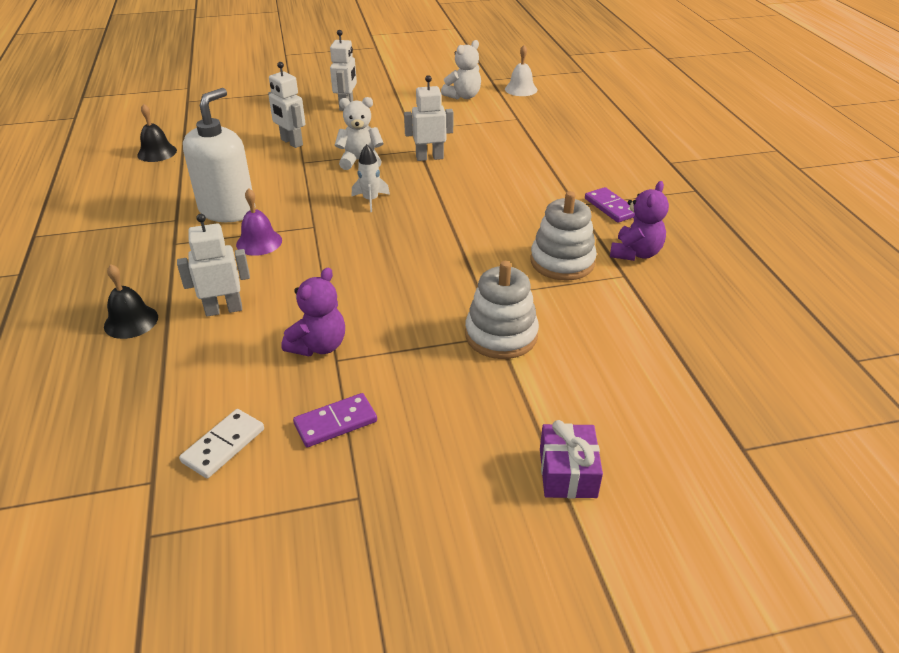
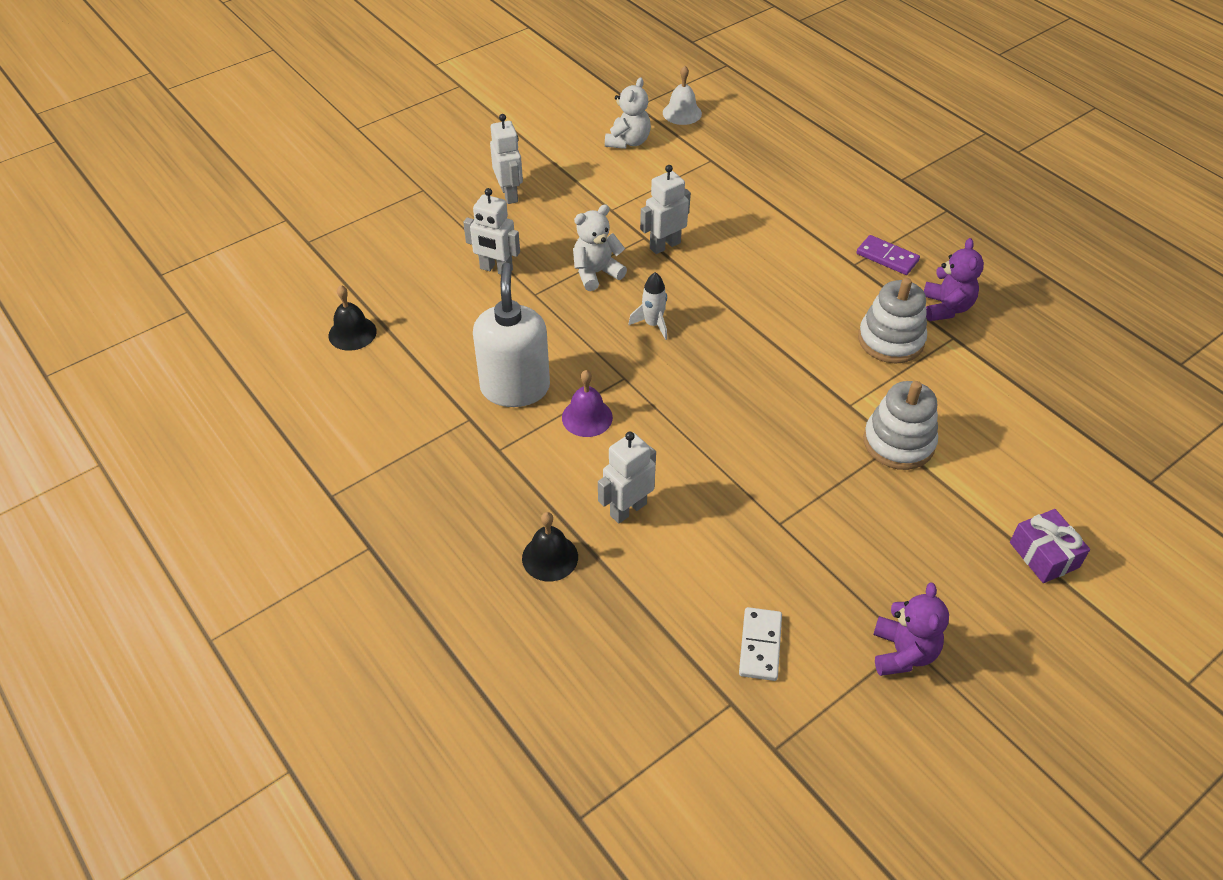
camera: 25 degrees left, 10 degrees up
(319, 346) = (752, 515): purple teddy bear -> purple teddy bear (902, 653)
(335, 422) = (833, 585): purple domino -> none

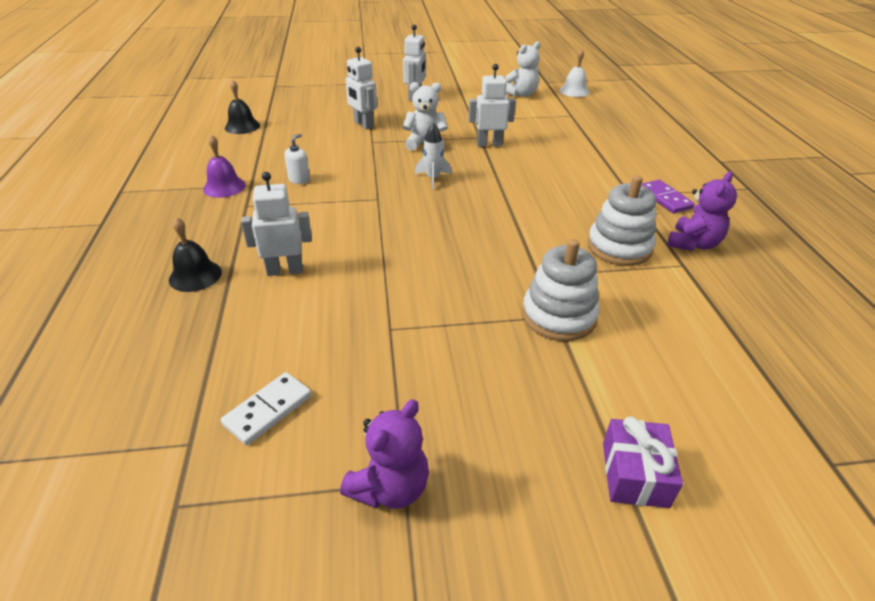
camera: 30 degrees right, 10 degrees down
(515, 388) = (299, 179): white soap dispenser -> white soap dispenser, size x0.41
(587, 417) = (325, 210): purple bell -> purple bell (224, 187)

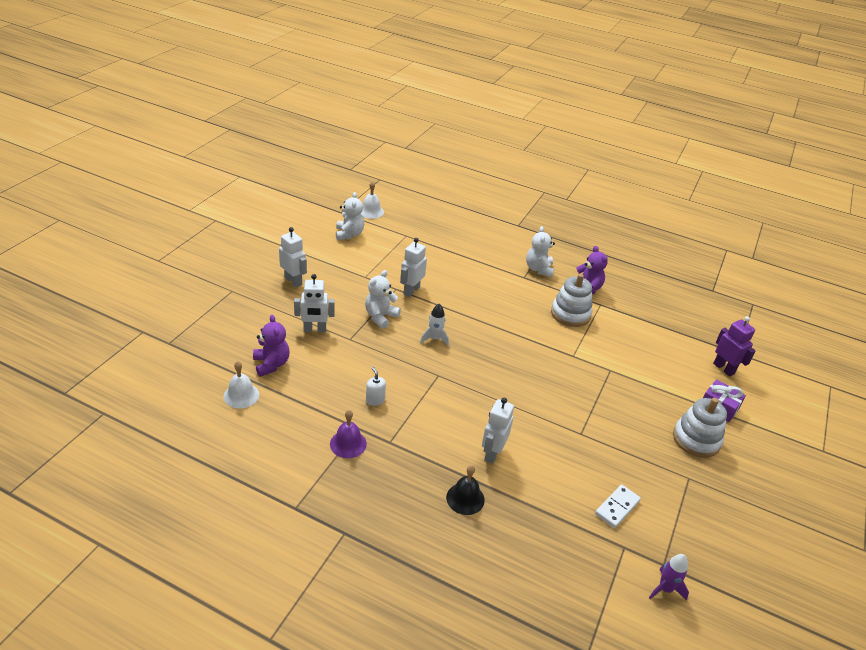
camera: 60 degrees left, 0 degrees up
(121, 524) = (665, 589): none -> purple rocket
(242, 126) = (241, 395): black bell -> white bell
(268, 410) = (617, 507): white domino -> white domino turned 60 degrees clockwise
(390, 487) = (690, 484): purple teddy bear -> purple teddy bear (271, 364)
(559, 316) = (611, 369): white stacking toy -> white stacking toy (696, 439)
(665, 199) = (538, 269): purple domino -> white teddy bear
(751, 451) = (724, 368): none -> purple robot

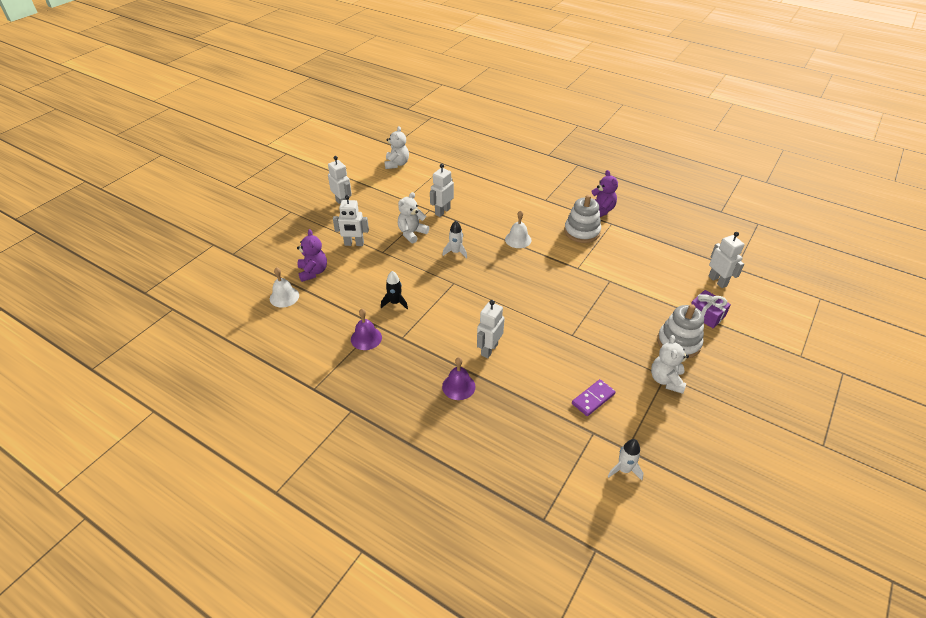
camera: 10 degrees right, 5 degrees up
(371, 211) = (419, 144): white bell -> white bell (518, 239)
(375, 400) = (395, 303): white soap dispenser -> black rocket
(465, 498) = (458, 386): black bell -> purple bell
(538, 269) = (560, 193): white teddy bear -> white teddy bear (666, 380)
(617, 507) = (593, 399): white domino -> purple domino
(665, 589) = (624, 470): purple rocket -> white rocket
(724, 368) = (717, 281): purple robot -> white robot

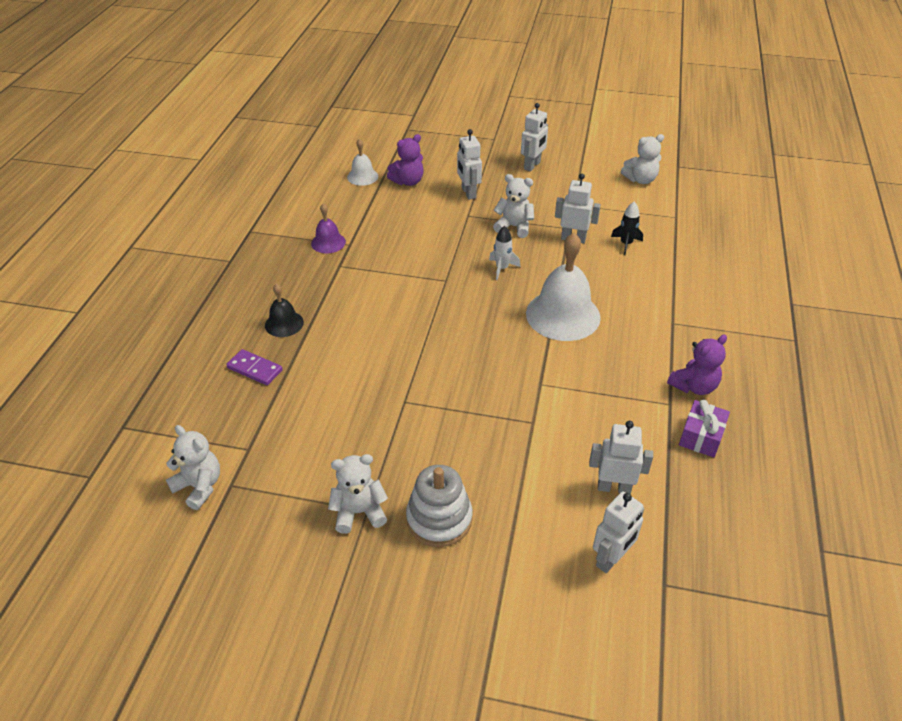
camera: 70 degrees right, 0 degrees up
(395, 303) = (389, 247): black rocket -> black rocket (626, 244)
(458, 386) = (284, 323): purple bell -> black bell
(489, 349) = (348, 334): white robot -> white robot (614, 487)
(518, 239) = (563, 315): white bell -> white bell, size x1.96
(582, 232) = (624, 374): white stacking toy -> none
(593, 399) = (301, 440): purple domino -> purple domino (255, 369)
(624, 470) = (199, 486): white rocket -> white teddy bear
(706, 315) = (518, 549): purple gift -> purple gift (701, 436)

